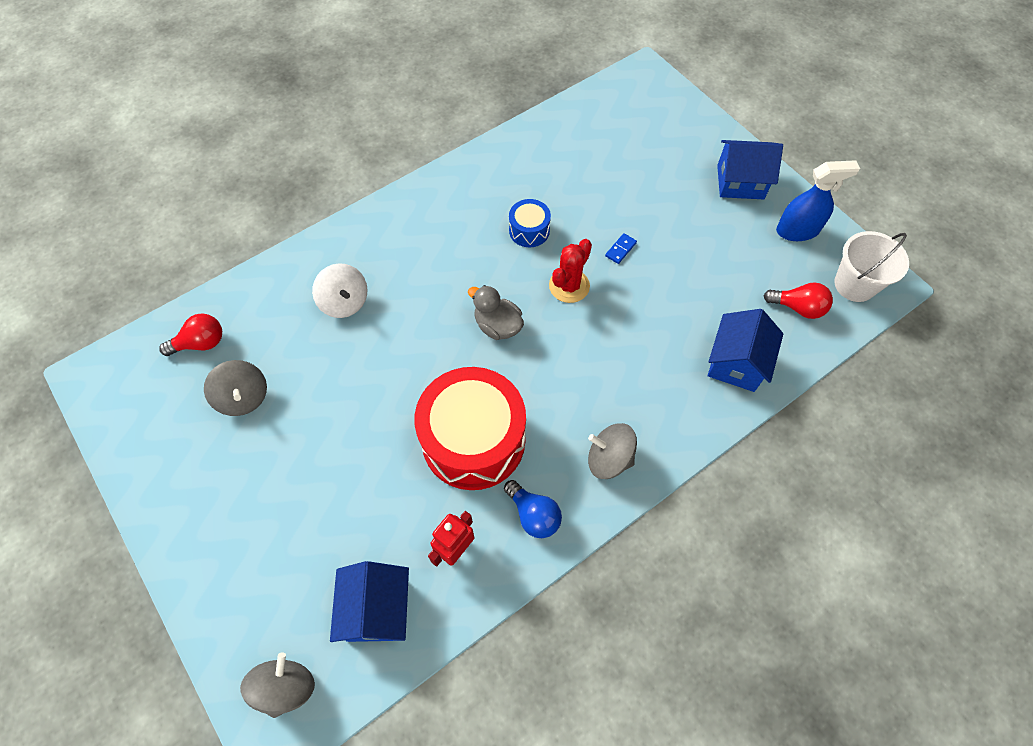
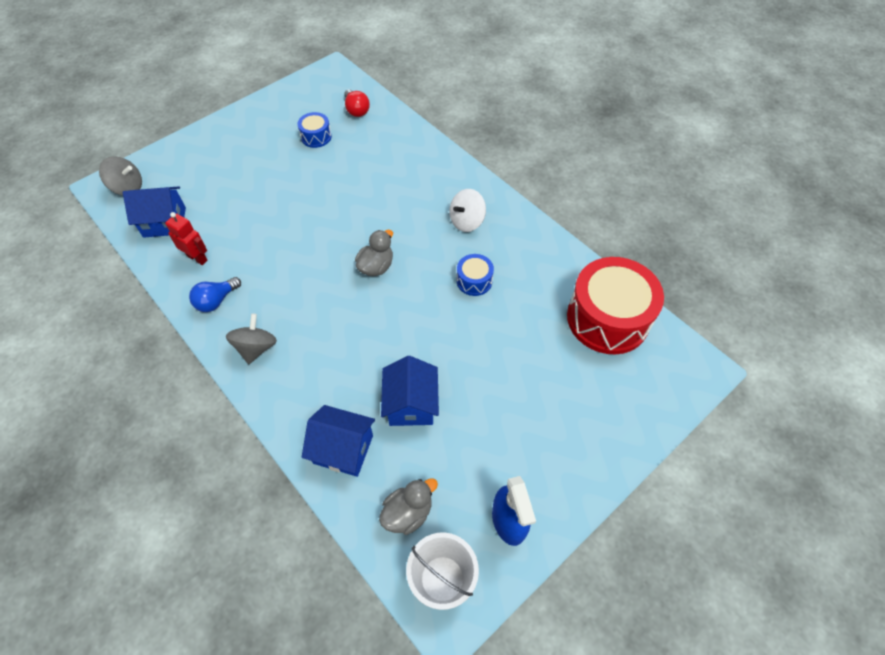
camera: 85 degrees right, 5 degrees down
(243, 397) = (316, 137): grey spinning top -> blue drum
(344, 302) = (393, 174): white spinning top -> white spinning top (467, 221)
(473, 440) = (278, 260): red drum -> red drum (607, 318)
(569, 286) = (418, 313): red cactus -> none
(620, 249) = (462, 351): blue domino -> none
(740, 182) = (566, 463): blue house -> blue house (411, 404)
(798, 308) = (408, 513): red light bulb -> grey duck

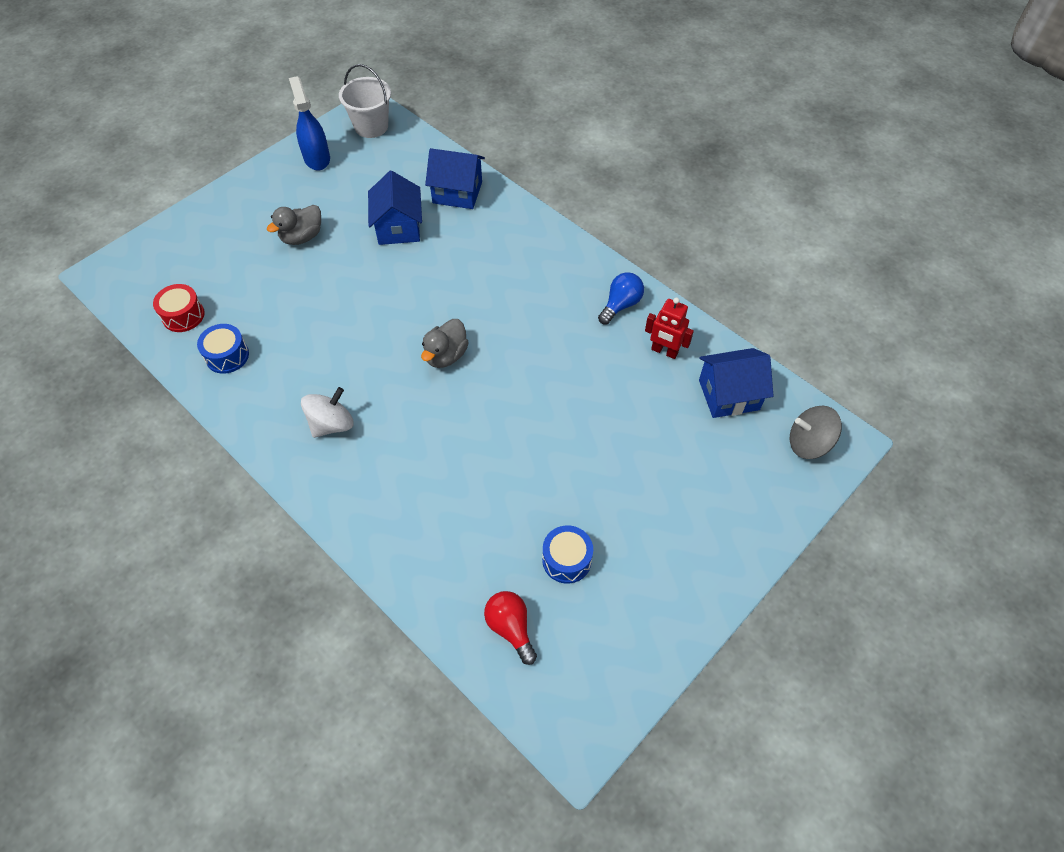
camera: 175 degrees right, 0 degrees up
(256, 348) = (560, 263): grey spinning top -> none
(408, 513) = (398, 158): grey duck -> grey duck (302, 237)
(474, 281) = (328, 346): blue drum -> blue drum (227, 356)
(607, 318) = (183, 315): red drum -> red drum, size x0.46

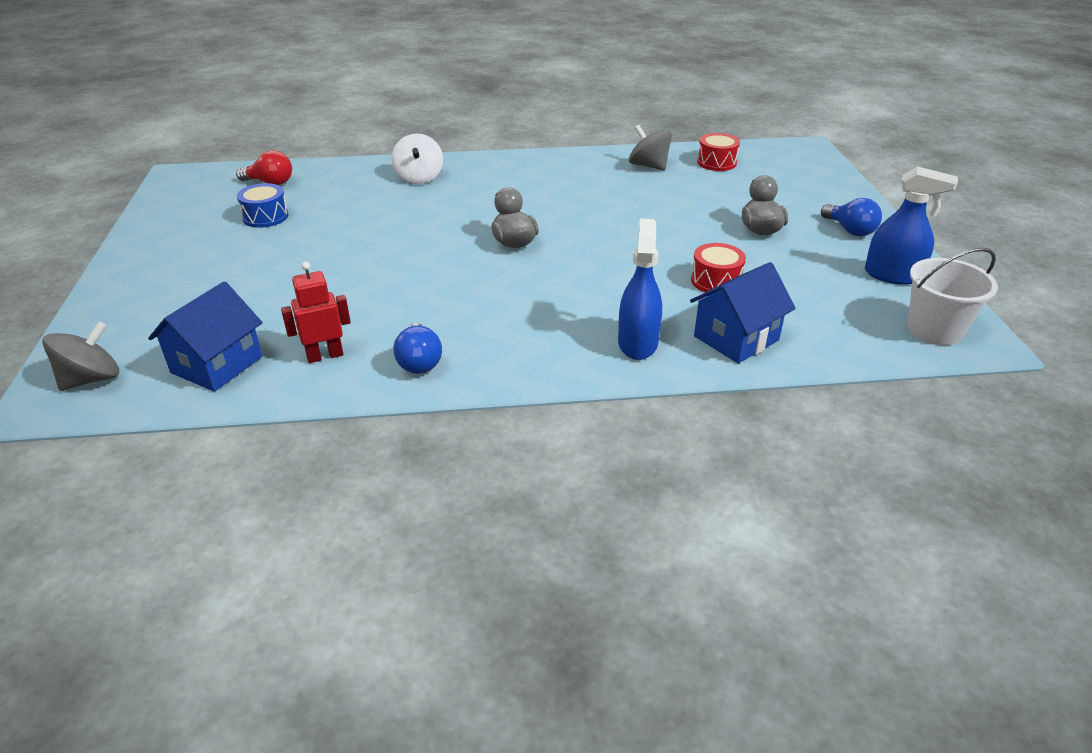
camera: 130 degrees right, 20 degrees down
(227, 356) = (648, 166): blue drum -> grey spinning top
(263, 195) = (850, 230): none -> blue light bulb
(331, 424) = (523, 180): white spinning top -> white spinning top (419, 177)
(398, 227) = (716, 281): blue house -> red drum
(503, 227) = (637, 343): none -> blue spray bottle

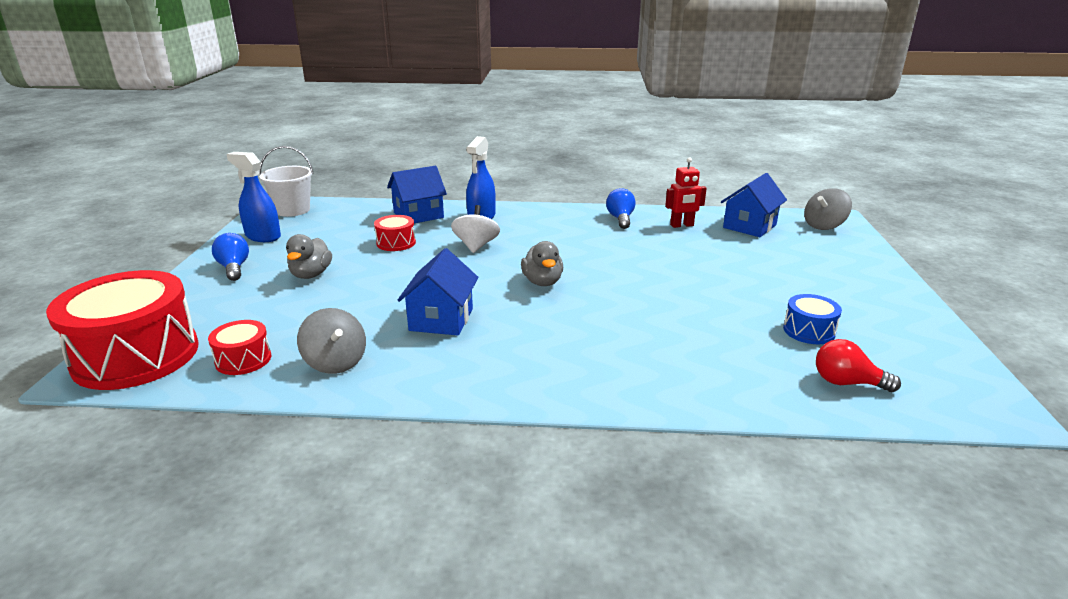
camera: 170 degrees left, 10 degrees down
(419, 177) = (644, 372): white spinning top -> white spinning top (476, 246)
(593, 200) = (441, 319): none -> blue house
(796, 159) = (136, 356): none -> red drum

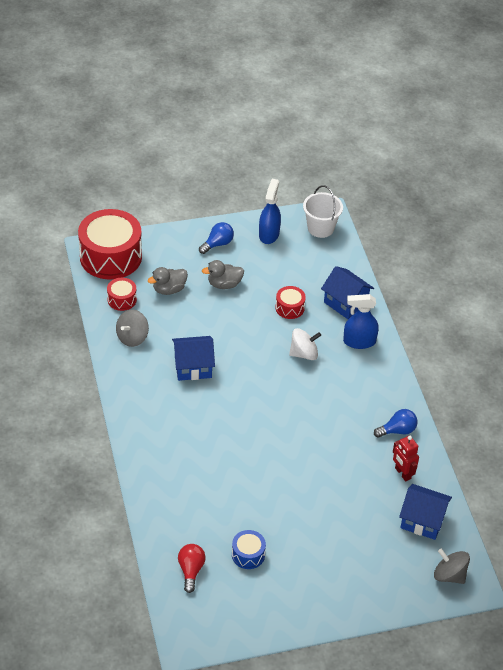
camera: 70 degrees right, 20 degrees up
(542, 282) = (262, 404): grey duck -> grey duck (169, 289)

